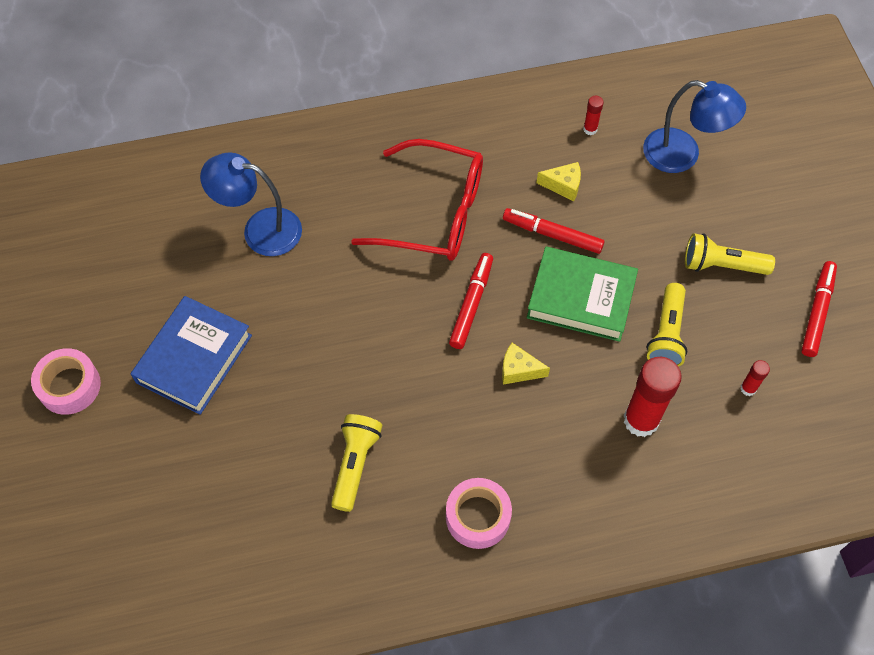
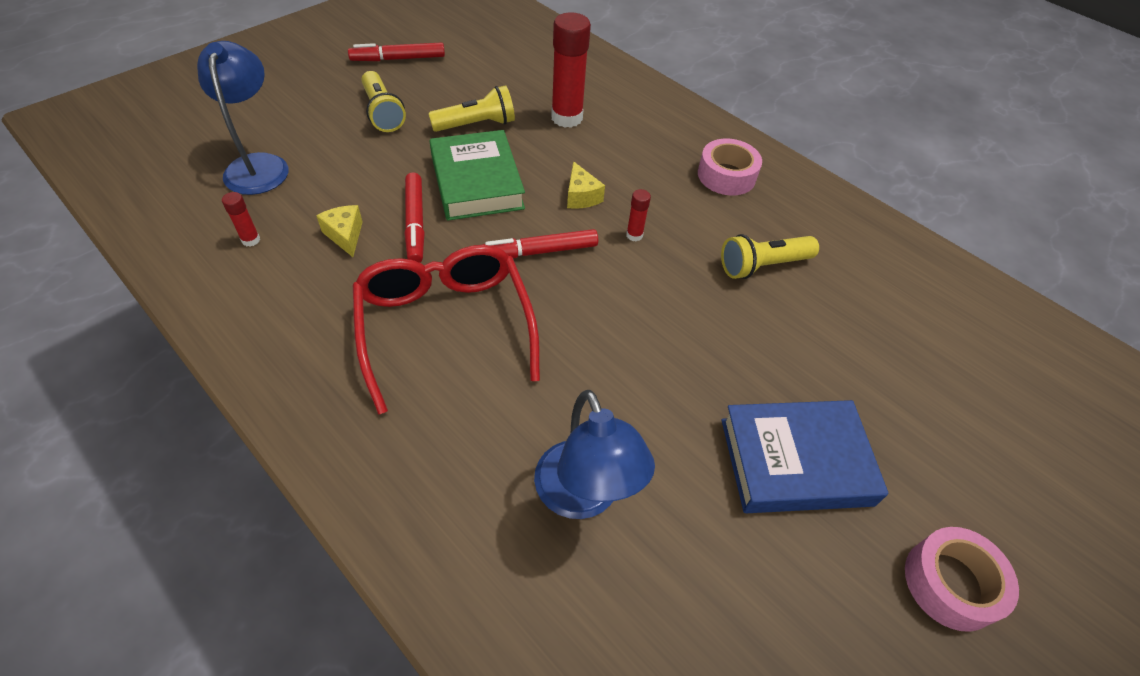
camera: 125 degrees left, 10 degrees down
(748, 388) = (494, 76): red glue stick -> red glue stick (634, 235)

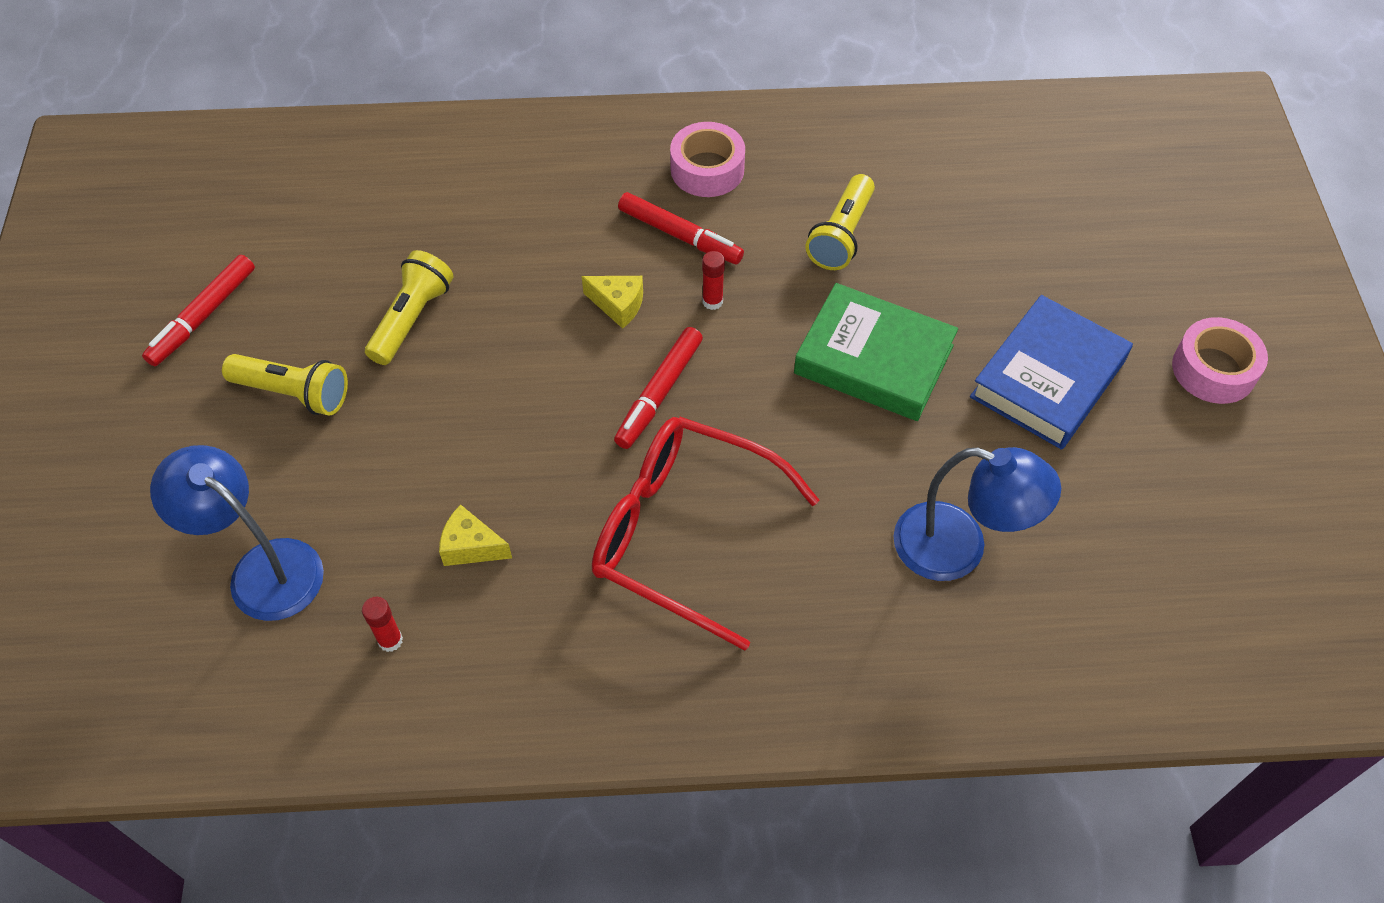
camera: 45 degrees left, 5 degrees up
(415, 223) = (515, 472): red marker -> red marker (680, 235)
(476, 182) = (506, 379): green book -> green book (873, 360)
(567, 118) = (487, 232): red glue stick -> none

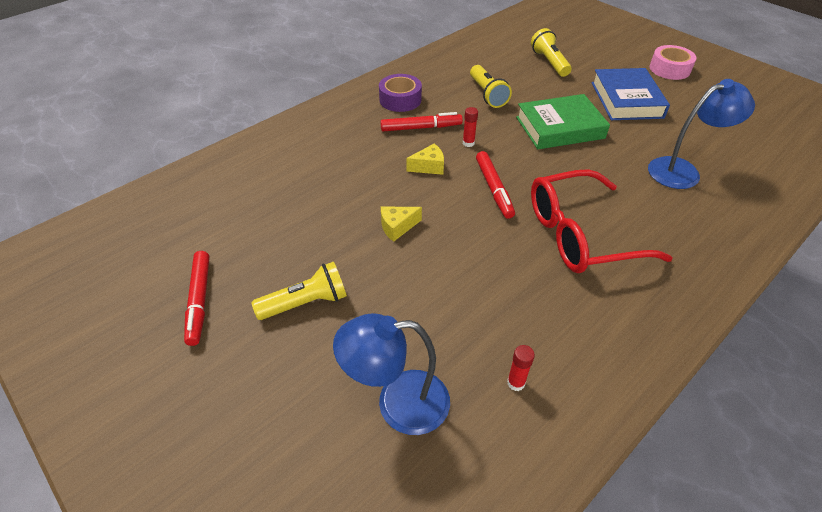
camera: 40 degrees left, 10 degrees down
(411, 319) = (332, 229): yellow flashlight -> yellow flashlight (549, 62)
(471, 547) = (496, 308): yellow cheese -> yellow cheese (397, 227)
(707, 169) = (400, 99): pink tape -> purple tape

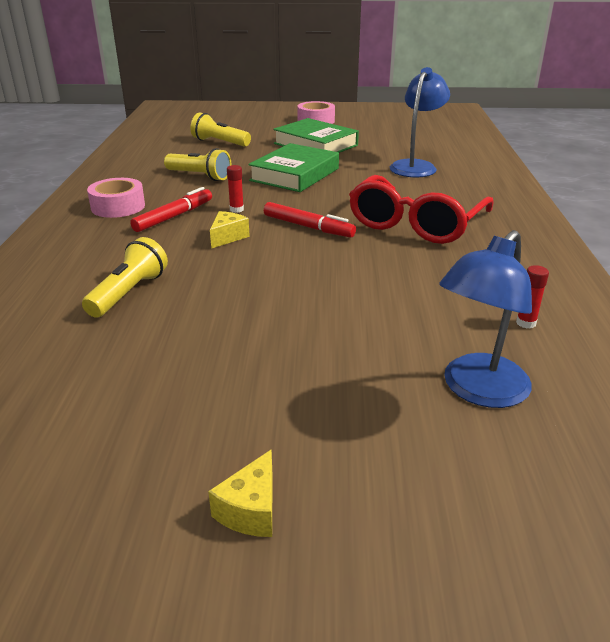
camera: 45 degrees left, 15 degrees down
(200, 301) = (150, 454): red marker -> none
(306, 303) = (277, 381): yellow flashlight -> yellow flashlight (129, 293)
(397, 227) = (270, 286): yellow cheese -> yellow cheese (251, 510)
(400, 99) = (118, 206): purple tape -> pink tape
(626, 100) = (315, 144): blue book -> green book

